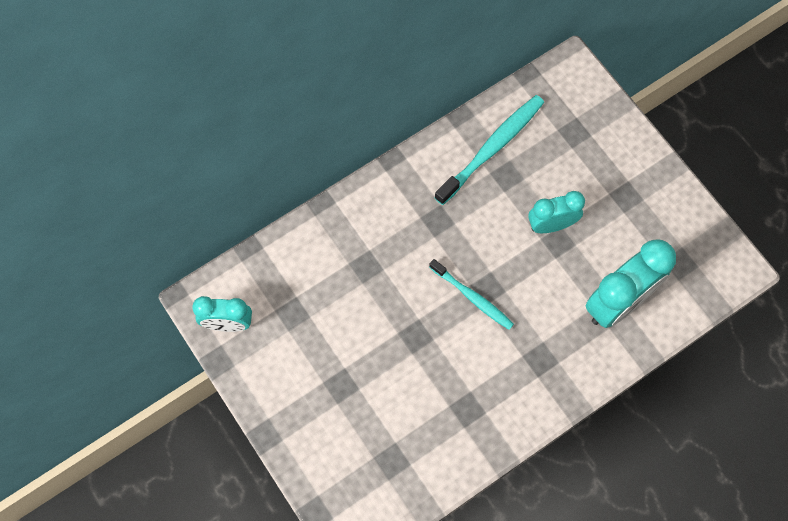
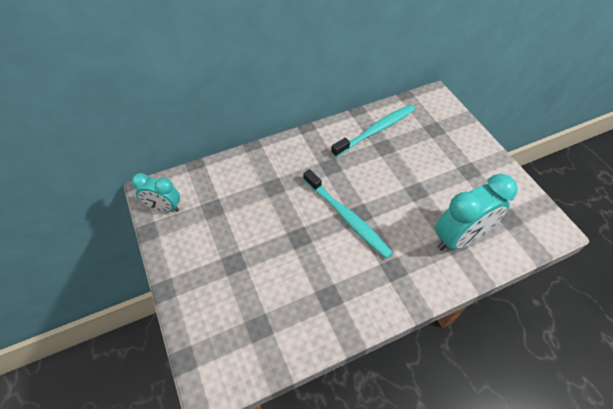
camera: 10 degrees right, 15 degrees down
(473, 297) = (347, 218): turquoise toothbrush -> turquoise toothbrush, size x1.56
(551, 225) = (412, 180): turquoise clock -> none

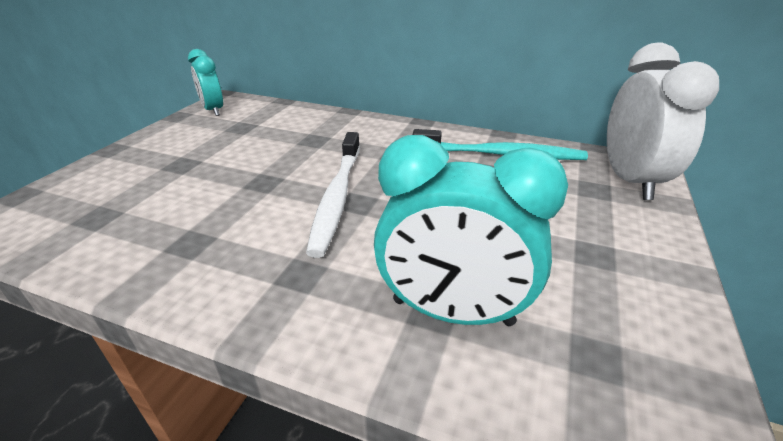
camera: 45 degrees right, 20 degrees down
(347, 218) = (337, 197): turquoise toothbrush -> white toothbrush
(440, 113) = (630, 180): none -> white clock

